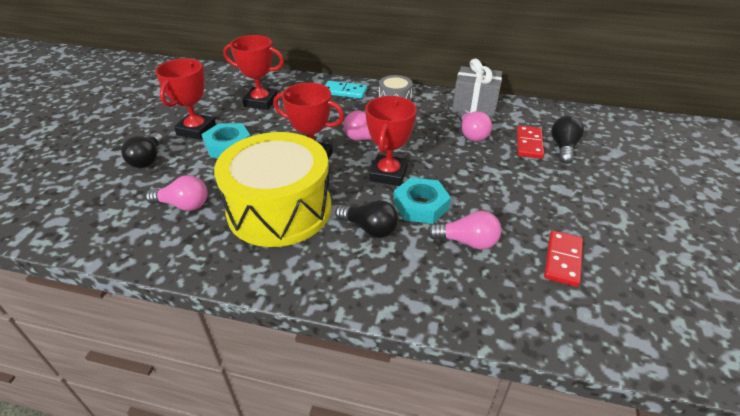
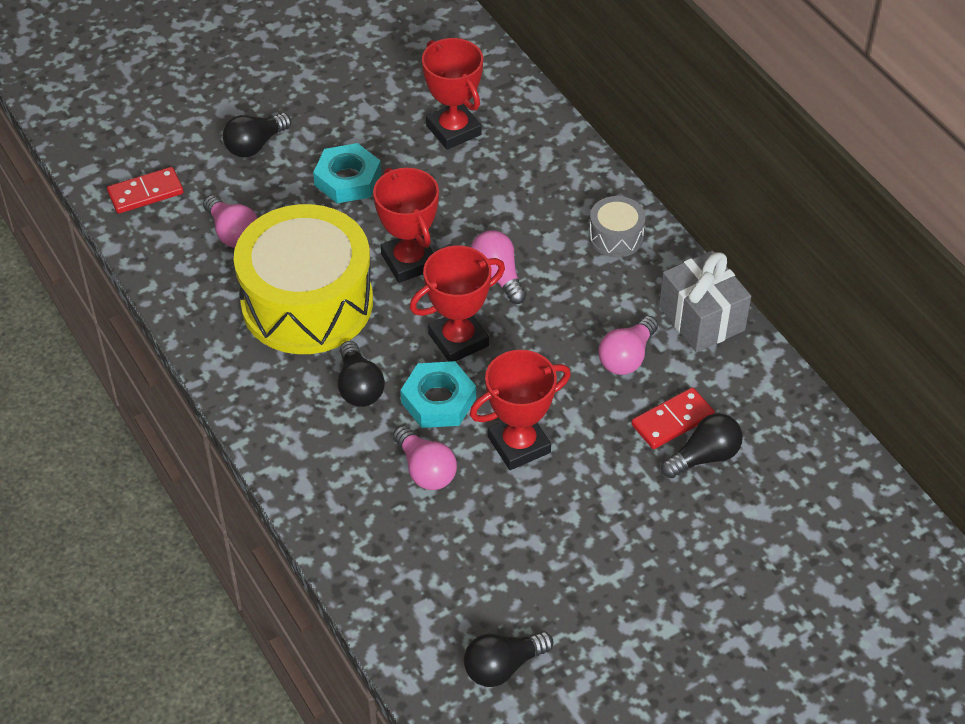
camera: 45 degrees right, 10 degrees up
(196, 130) = (340, 131): red trophy -> red trophy (519, 445)
(344, 91) = (572, 179): turquoise domino -> none
(563, 260) = (483, 556): red domino -> red domino (145, 193)
(670, 308) = (503, 666): none -> black light bulb

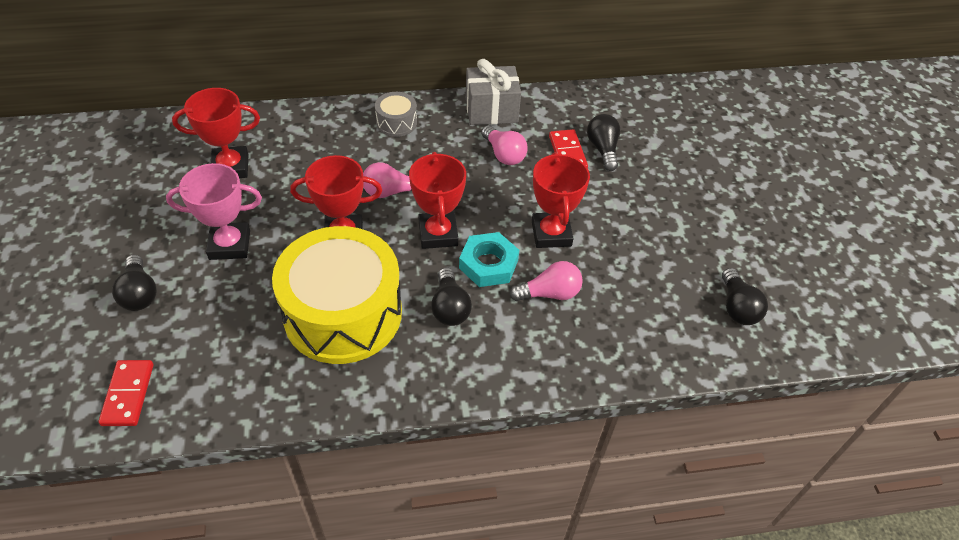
camera: 70 degrees left, 0 degrees up
(233, 233) = (229, 341): pink light bulb -> none
(348, 179) = (230, 245): turquoise nut -> pink trophy
(359, 387) = (450, 307): black light bulb -> black light bulb turned 75 degrees clockwise

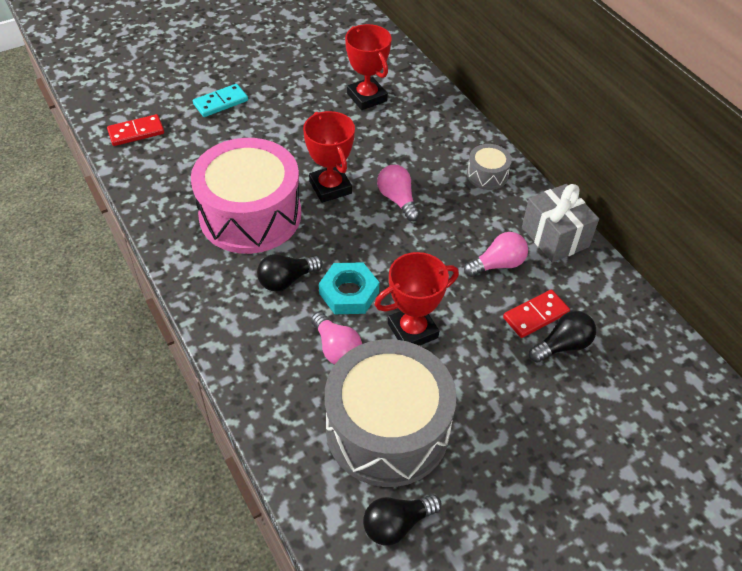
camera: 70 degrees right, 0 degrees up
(139, 293) = (221, 102): black light bulb -> turquoise domino
(230, 245) = (287, 128): pink trophy -> none
(343, 313) = (250, 215): yellow drum -> pink drum
(438, 234) = (366, 247): red trophy -> none
(504, 154) = (498, 264): pink light bulb -> pink light bulb turned 150 degrees counterclockwise
(647, 284) = (387, 429): none -> grey drum

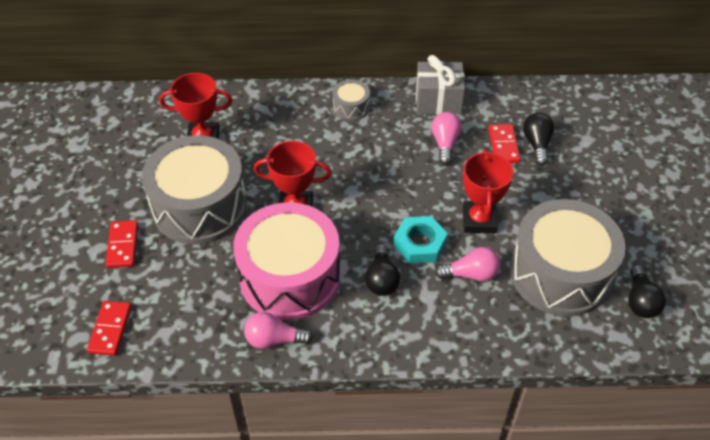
camera: 60 degrees left, 0 degrees up
(221, 102) = (123, 245): turquoise domino -> red domino
(291, 127) = (199, 206): none -> grey drum
(397, 199) = (340, 171): pink light bulb -> pink light bulb (274, 339)

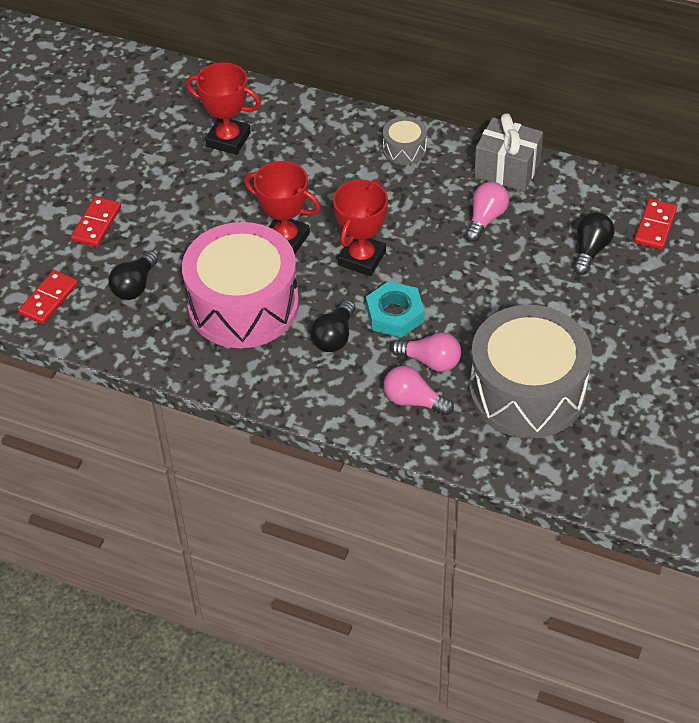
camera: 25 degrees right, 0 degrees up
(199, 206) = (190, 207): grey drum -> none
(274, 339) = (196, 358): pink light bulb -> pink light bulb (413, 401)
(479, 220) = (473, 310): red trophy -> red trophy (362, 258)
(503, 145) = (551, 240): red domino -> red domino (655, 226)
(640, 301) = (597, 446): black light bulb -> black light bulb (135, 286)

